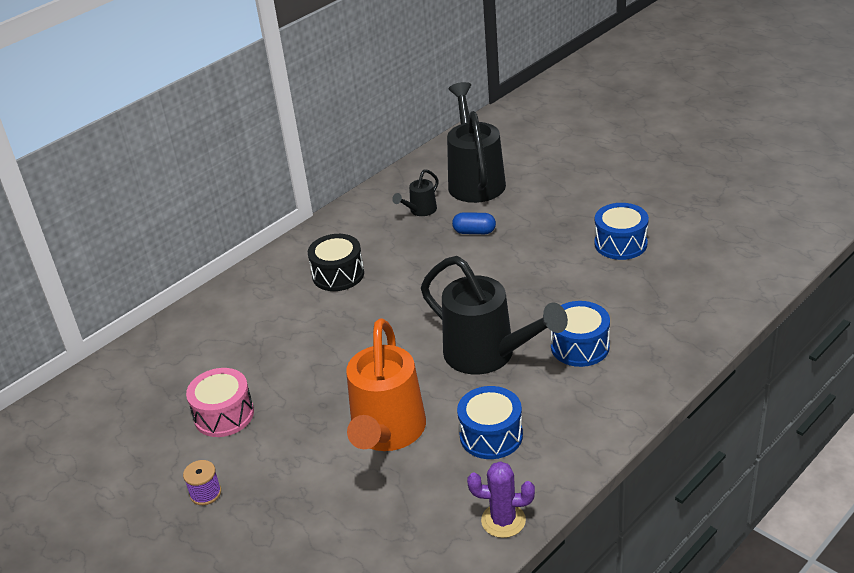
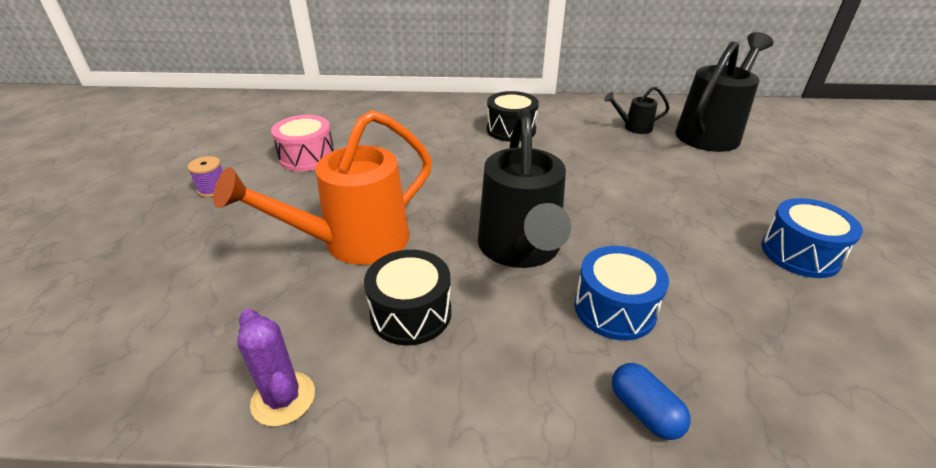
camera: 45 degrees right, 0 degrees up
(474, 232) = (656, 162): blue capsule -> blue capsule (644, 411)
(491, 435) = (411, 313): blue drum -> black drum

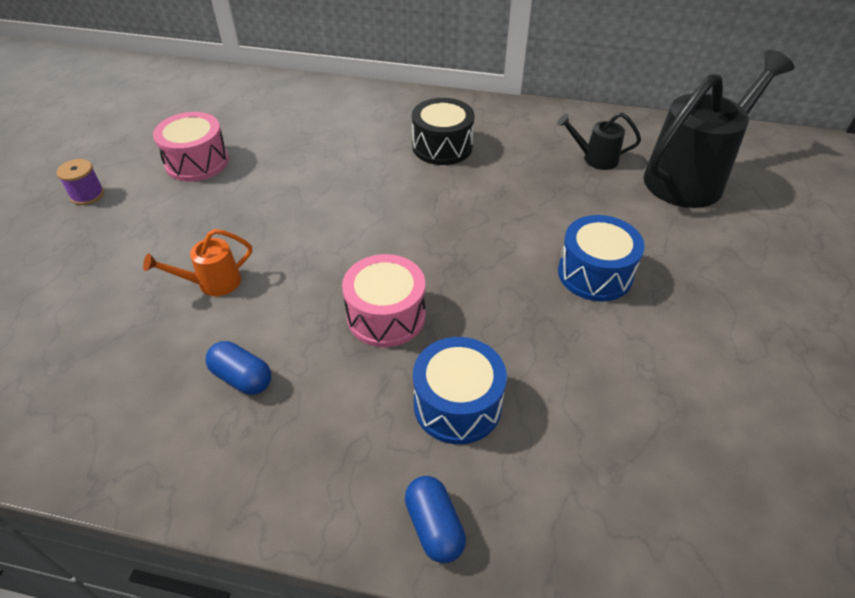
camera: 10 degrees right, 10 degrees up
(283, 398) = (92, 453): purple cactus -> none
(354, 242) = (212, 283): orange watering can -> orange watering can, size x0.45
(411, 313) = (242, 378): black drum -> blue capsule
(520, 249) = (386, 316): black watering can -> pink drum
(800, 253) = (708, 365): blue drum -> blue drum (595, 273)

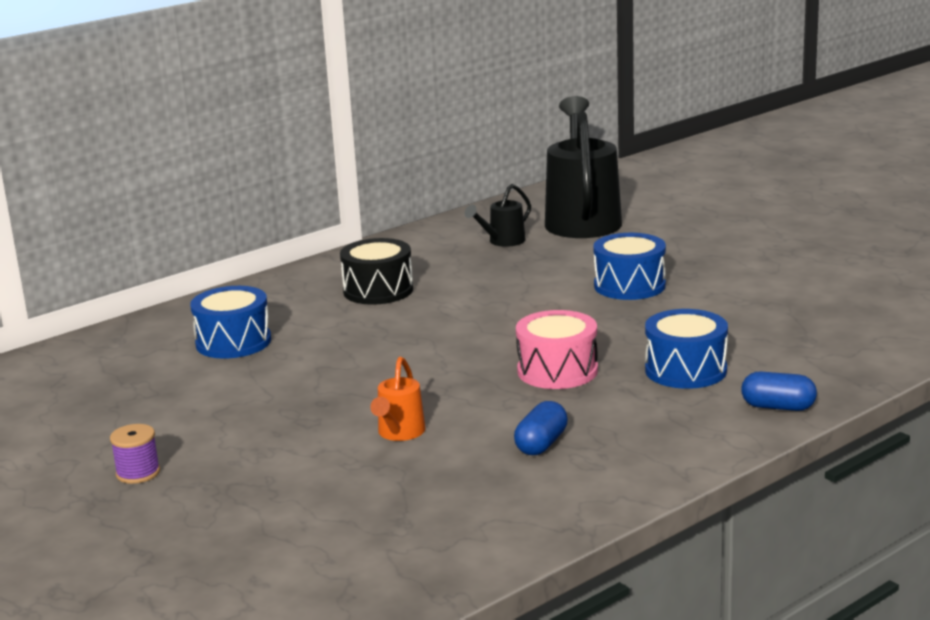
camera: 50 degrees left, 25 degrees down
(197, 162) = (187, 404): pink drum -> none
(242, 378) = (541, 444): blue capsule -> blue capsule turned 45 degrees counterclockwise
(302, 131) = (233, 342): none -> blue drum

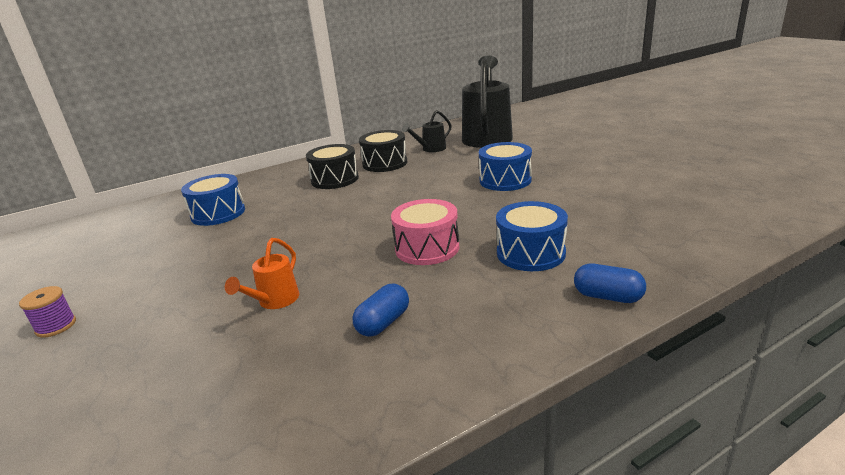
camera: 10 degrees right, 5 degrees up
(442, 265) = (385, 163): none -> black drum

